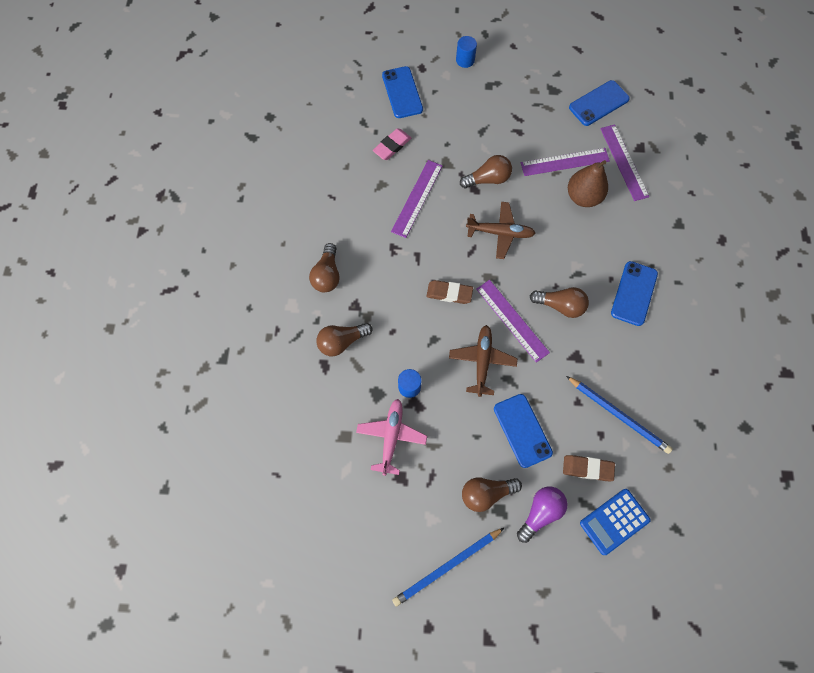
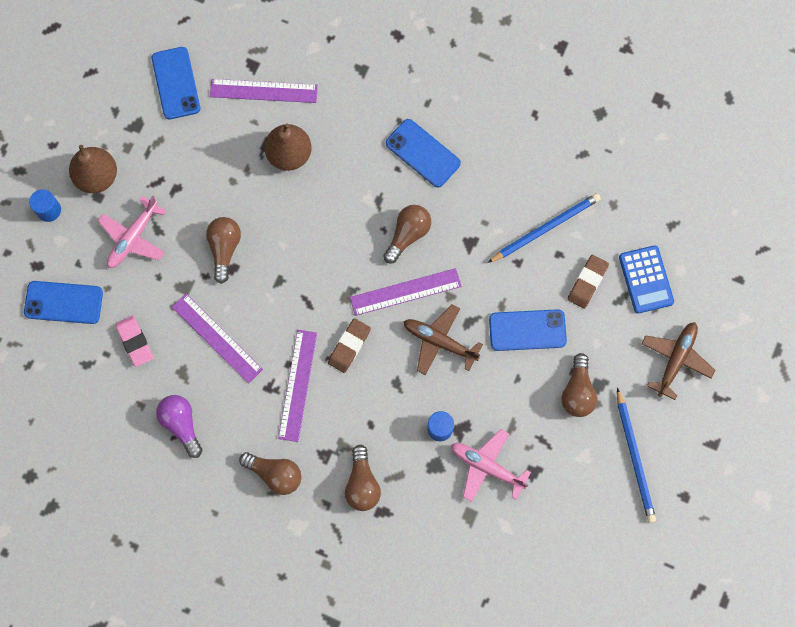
camera: 70 degrees left, 5 degrees up
(469, 118) = (133, 237): none -> pink plane
(500, 233) = (298, 262): brown plane -> brown plane (676, 359)
(503, 80) = (97, 177): none -> brown pear
(540, 512) = (614, 346): purple light bulb -> purple light bulb (181, 424)
(565, 162) = (237, 154): purple ruler -> purple ruler (298, 385)

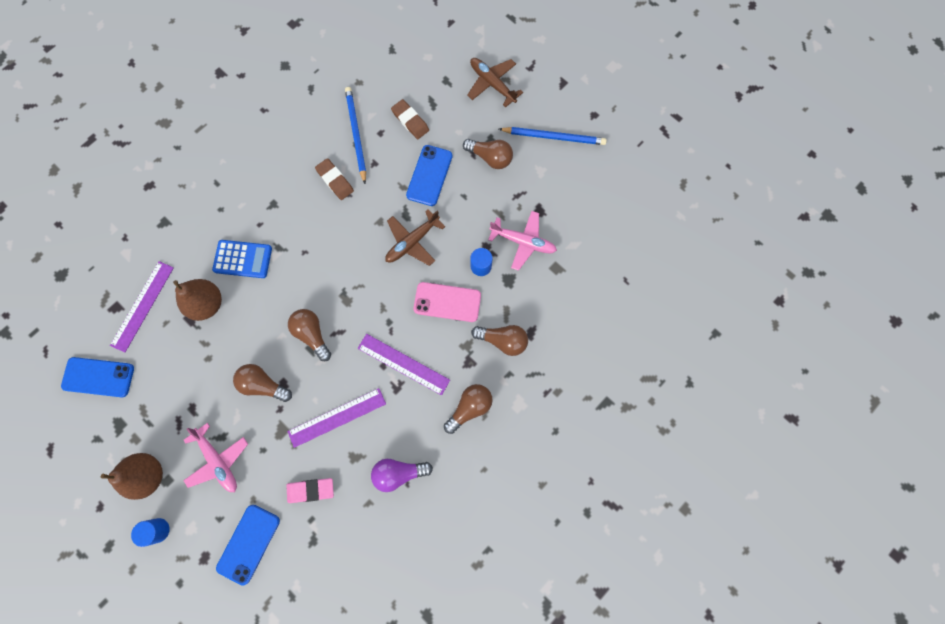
camera: 70 degrees left, 0 degrees up
(349, 346) = (388, 312): brown eraser -> brown eraser (335, 180)
(384, 406) = (447, 302): none -> pink phone
(405, 291) = (362, 253): purple ruler -> none
(408, 235) = (316, 235): brown light bulb -> brown light bulb (312, 334)
(423, 153) = (255, 201): blue phone -> none
(487, 466) = (523, 242): pink plane -> pink plane turned 120 degrees counterclockwise
(646, 279) = (425, 81): blue calculator -> blue calculator (243, 259)

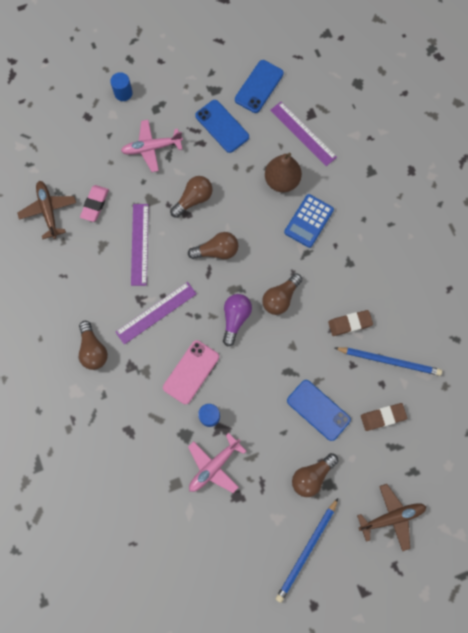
camera: 115 degrees right, 0 degrees up
(148, 475) = (166, 98): brown pear -> none
(248, 544) = (80, 148): blue phone -> blue phone (222, 126)
(399, 473) = (73, 273): purple light bulb -> purple light bulb (235, 319)
(412, 242) = (260, 366): brown plane -> brown plane (48, 211)
(502, 340) = (134, 403): brown light bulb -> brown light bulb (280, 298)

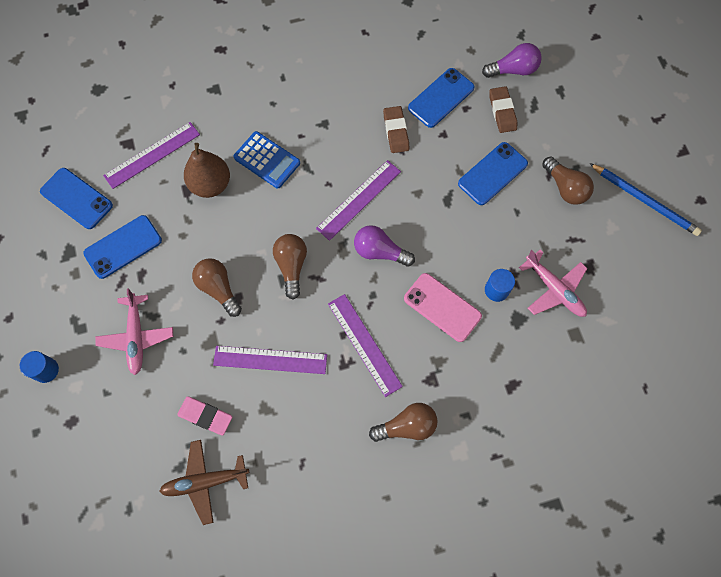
camera: 85 degrees left, 5 degrees down
(280, 298) = (359, 200): brown light bulb -> purple ruler
(389, 361) = (441, 98): blue pencil -> blue phone
(391, 517) = (607, 116): brown plane -> none
(429, 426) = (513, 70): none -> purple light bulb

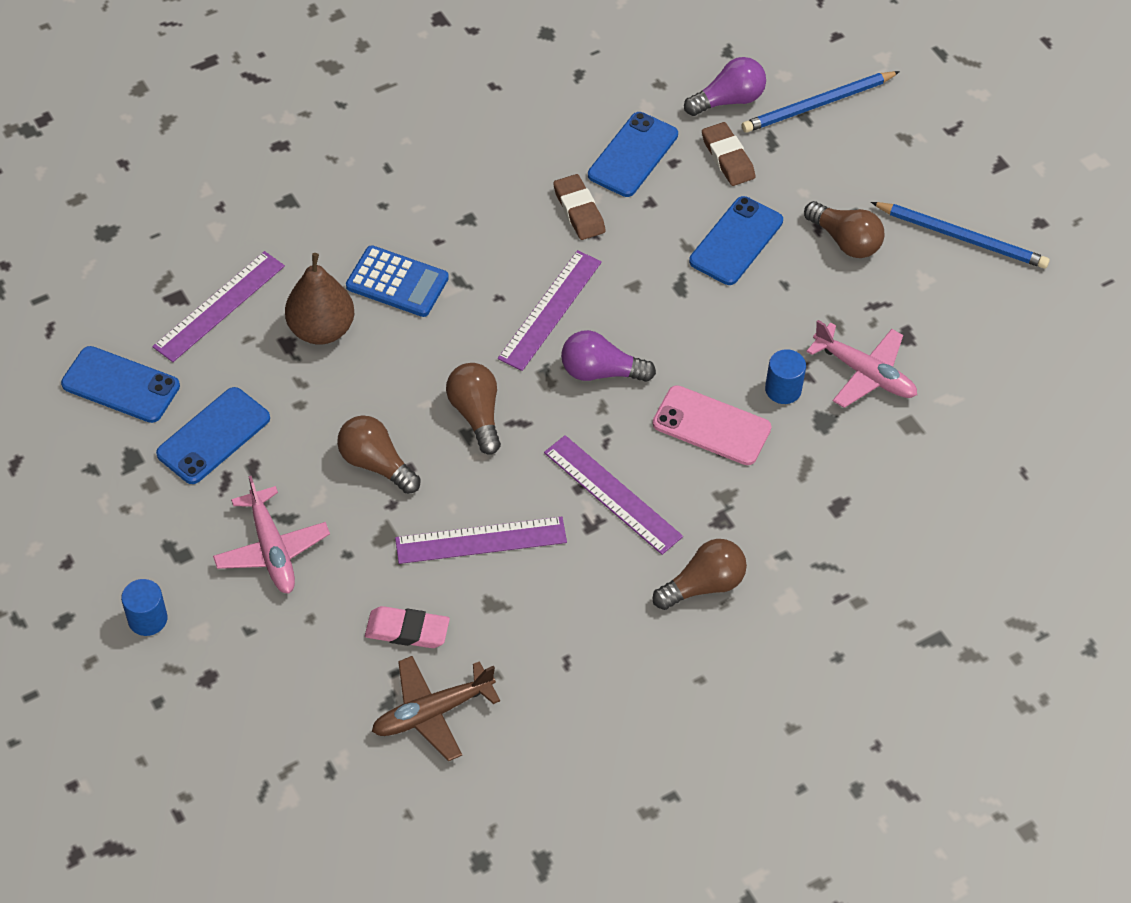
camera: 15 degrees left, 15 degrees down
(571, 84) = (817, 105): none -> blue pencil

